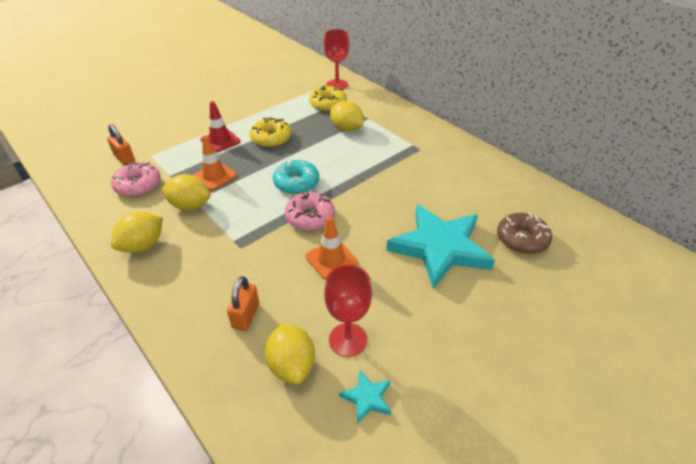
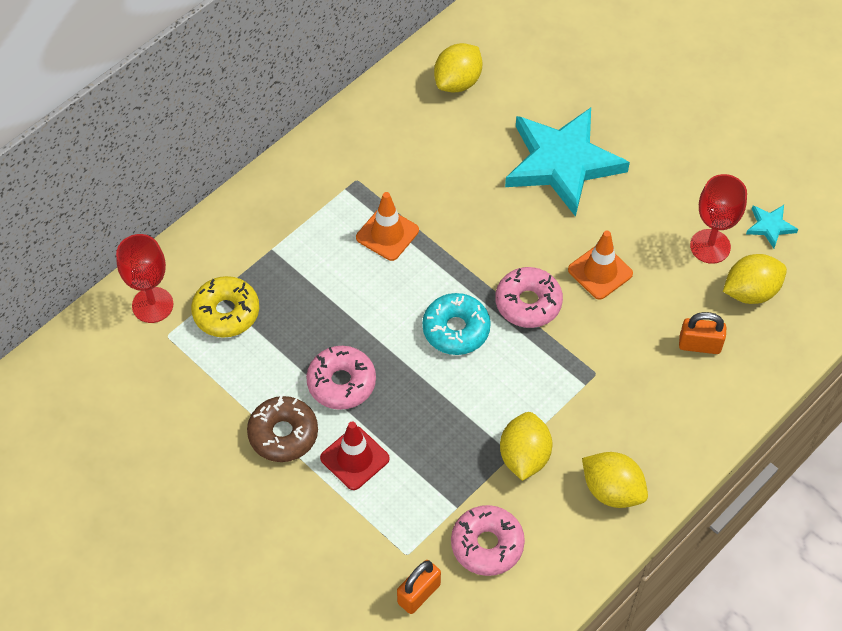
camera: 95 degrees left, 15 degrees up
(214, 176) = (452, 442): orange traffic cone -> orange traffic cone (387, 234)
(271, 138) = (341, 383): yellow donut -> pink donut
(346, 129) = (306, 278): yellow lemon -> yellow lemon (458, 82)
(522, 239) = (535, 84): brown donut -> brown donut (283, 434)

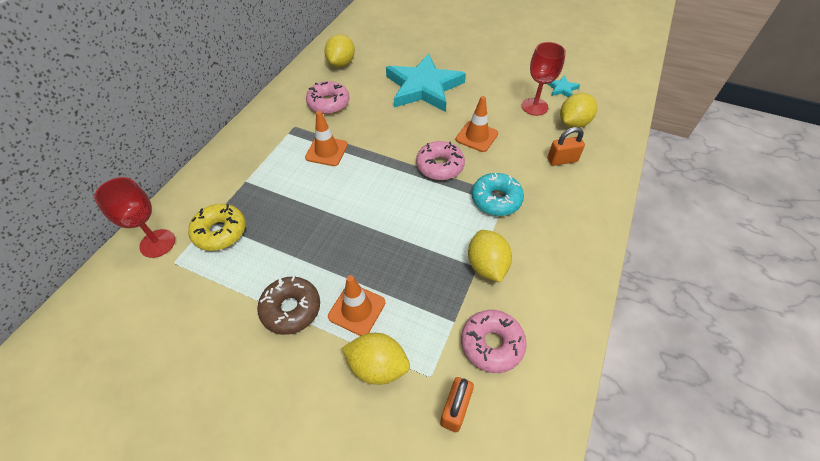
camera: 20 degrees left, 5 degrees down
(341, 383) = (326, 255): pink donut -> pink donut (328, 103)
(354, 458) = (357, 309): red traffic cone -> orange traffic cone
(456, 329) = (398, 195): turquoise donut -> turquoise donut (496, 199)
(612, 490) = (561, 269): yellow lemon -> yellow lemon (377, 366)

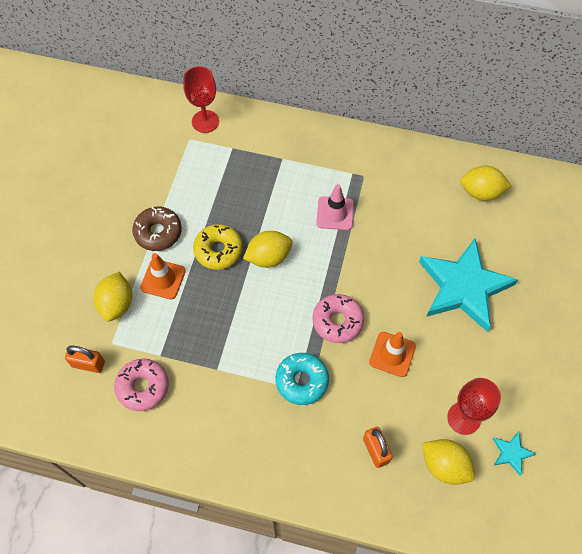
camera: 80 degrees right, 10 degrees up
(220, 232) = (223, 159): yellow donut -> yellow donut (218, 250)
(326, 151) = (335, 213): orange traffic cone -> pink traffic cone
(328, 103) = (407, 197): pink donut -> none
(486, 266) = (219, 377): yellow lemon -> yellow lemon (268, 257)

